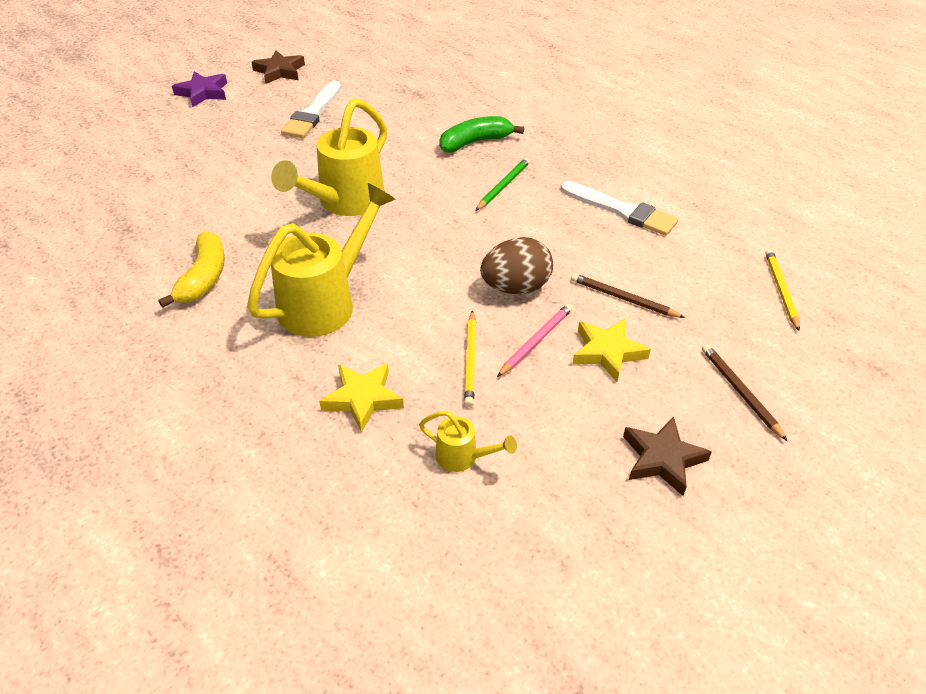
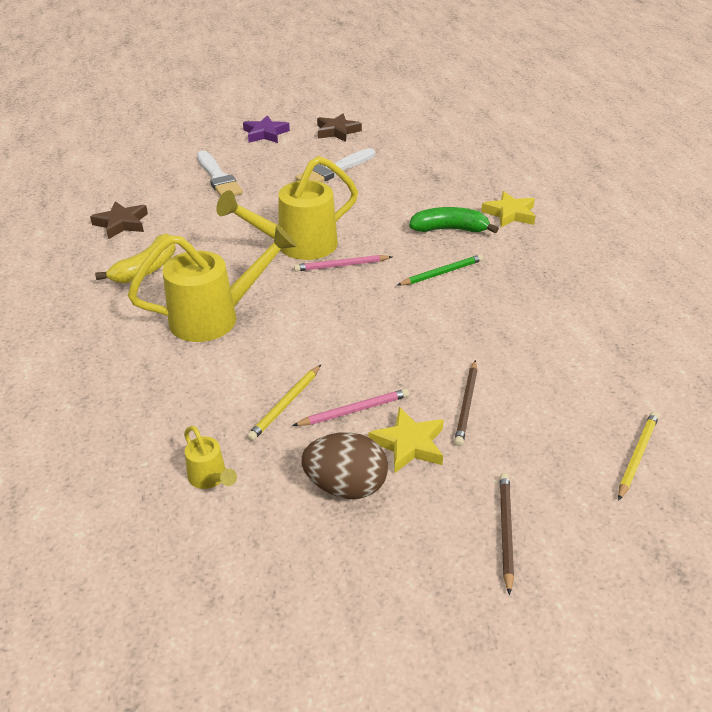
camera: 30 degrees right, 5 degrees down
(362, 399) = (177, 401): yellow star -> yellow star (510, 214)
(405, 208) = (341, 265): none -> pink pencil
(515, 287) = (376, 360): brown egg -> brown egg (346, 486)
(622, 211) = (535, 328): white brush -> white brush (218, 178)
(623, 298) = (466, 404): brown pencil -> brown pencil turned 135 degrees counterclockwise
(662, 459) = (375, 556): brown star -> brown star (122, 223)

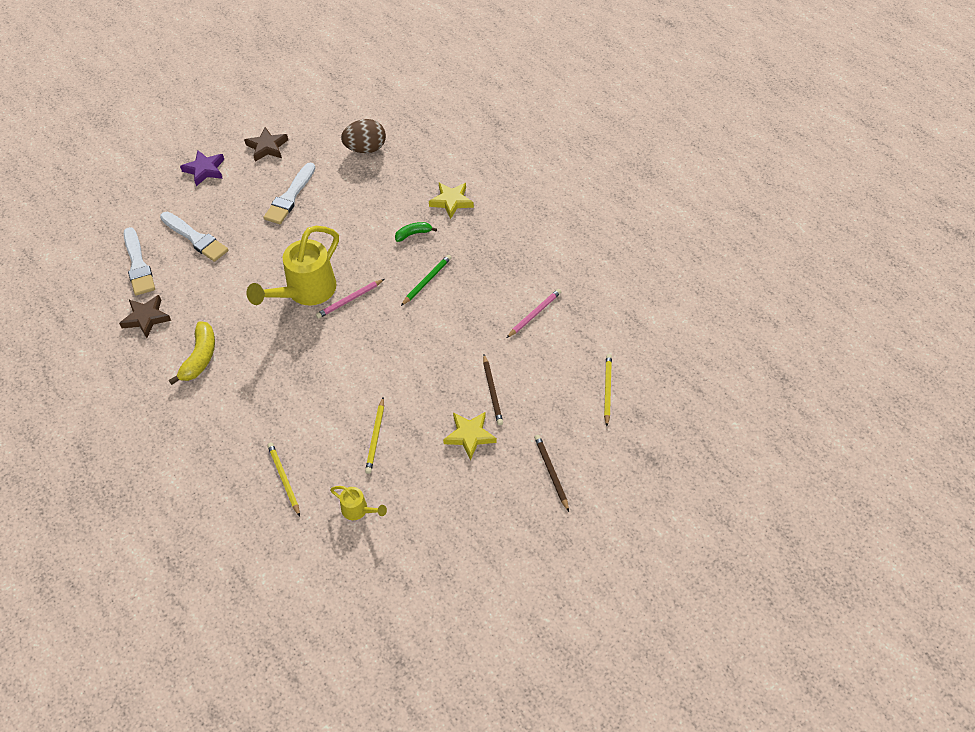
camera: 25 degrees left, 15 degrees up
(146, 411) = (284, 479): none -> yellow pencil
(148, 183) = (138, 265): none -> white brush
(216, 317) = (283, 383): yellow watering can -> none
(346, 486) = (445, 481): brown egg -> brown egg (365, 149)
(354, 411) = (423, 424): pink pencil -> pink pencil (534, 314)
(449, 229) = (413, 234): green banana -> green banana, size x0.61

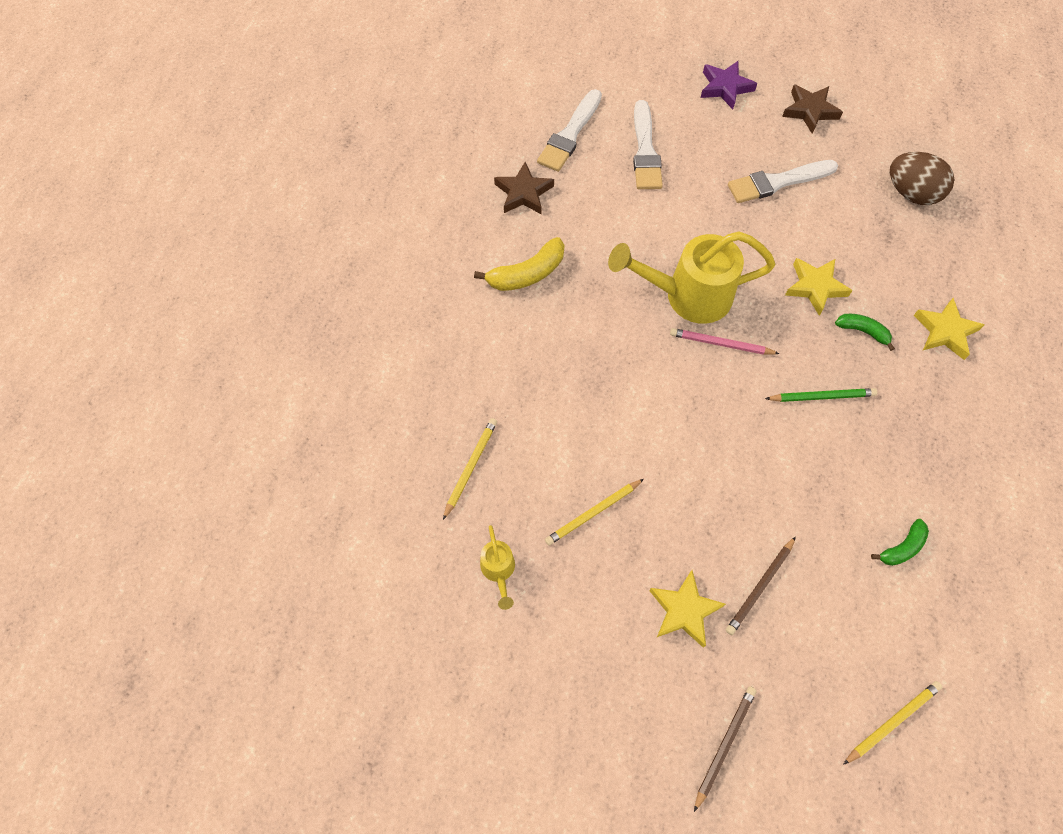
camera: 50 degrees right, 10 degrees up
(367, 232) = (815, 287): none -> yellow star
(534, 314) = (902, 547): pink pencil -> green banana

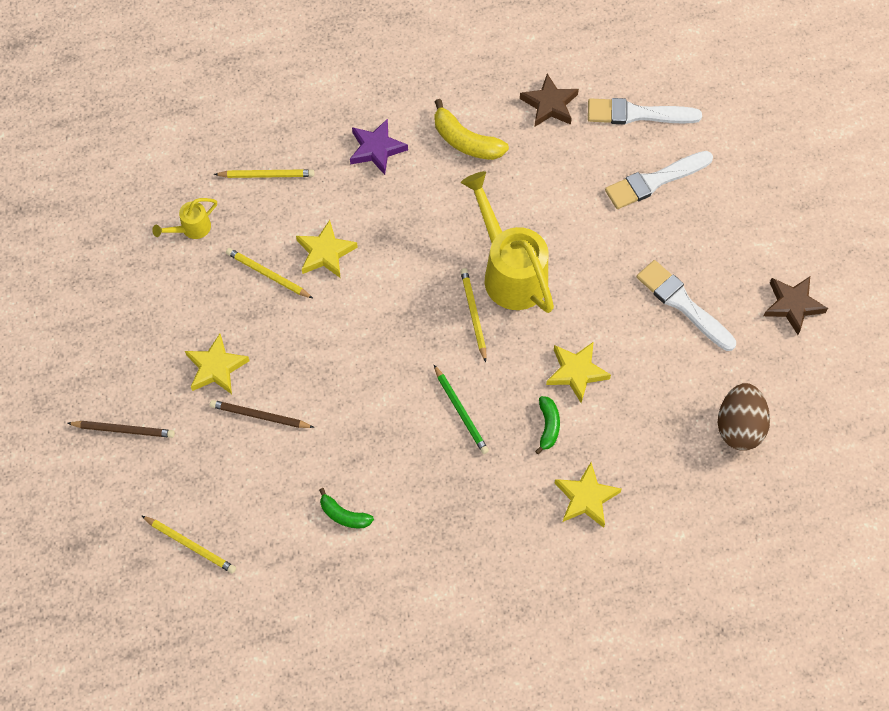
camera: 65 degrees right, 0 degrees up
(592, 447) = (325, 253): none -> yellow star
(721, 344) = (473, 314): pink pencil -> yellow pencil
(725, 87) = (776, 221): purple star -> purple star (376, 149)

